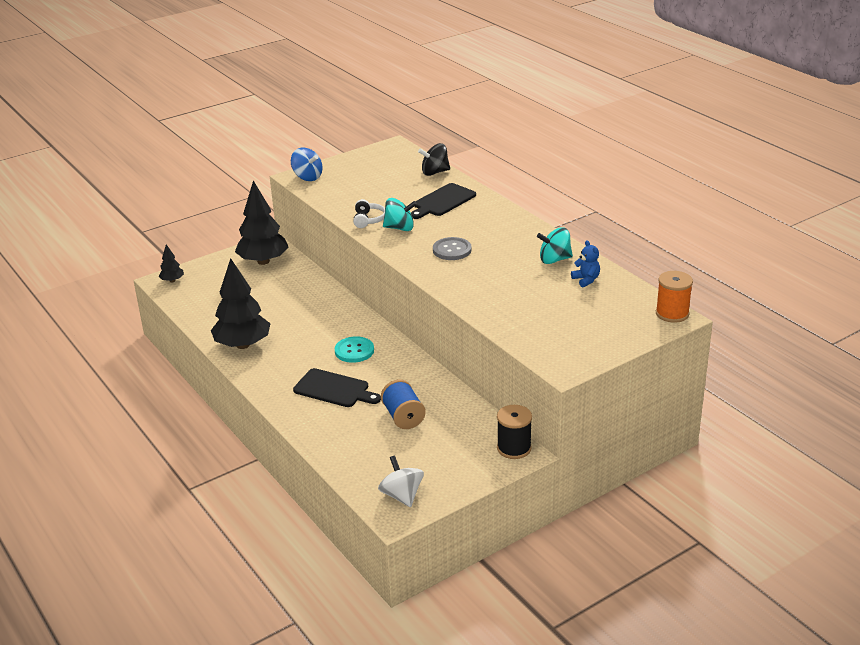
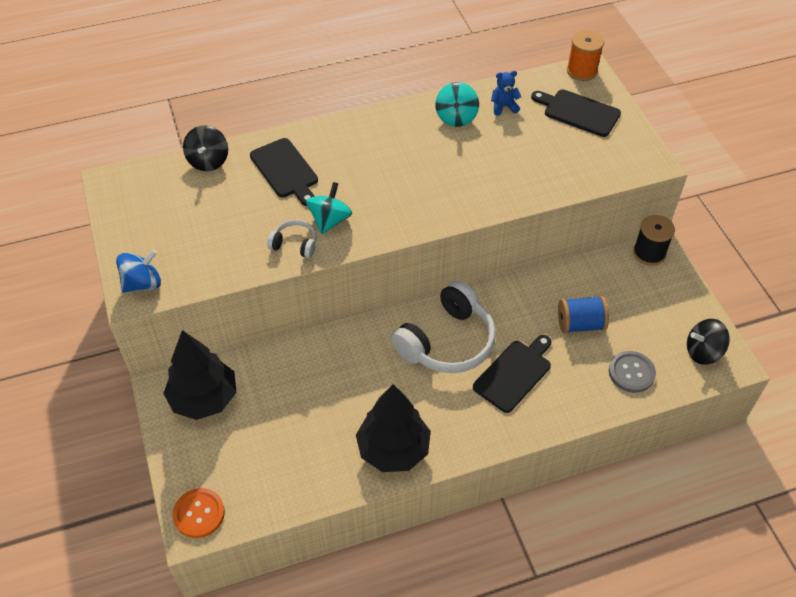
camera: 75 degrees left, 20 degrees up
(172, 280) = (199, 513): black tree -> orange button
(354, 351) = (447, 342): turquoise button -> white headphones
(402, 495) = (703, 352): white spinning top -> black spinning top
(452, 250) = (401, 188): grey button -> grey button (631, 372)
(608, 319) = (578, 112): none -> black cutting board

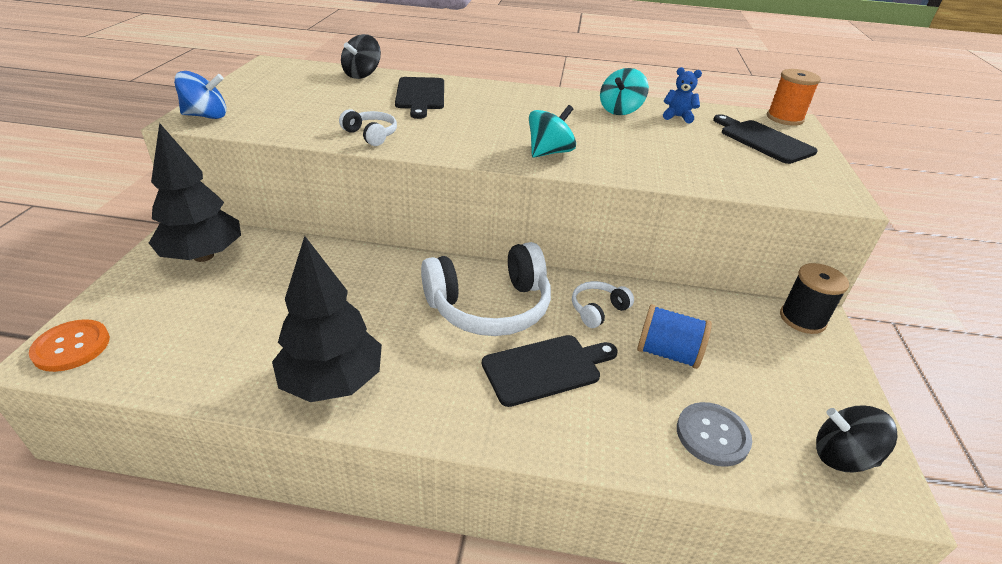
camera: 25 degrees right, 15 degrees down
(330, 220) = (423, 131): turquoise spinning top -> turquoise spinning top (549, 152)
(519, 309) = (598, 310): none -> white headphones

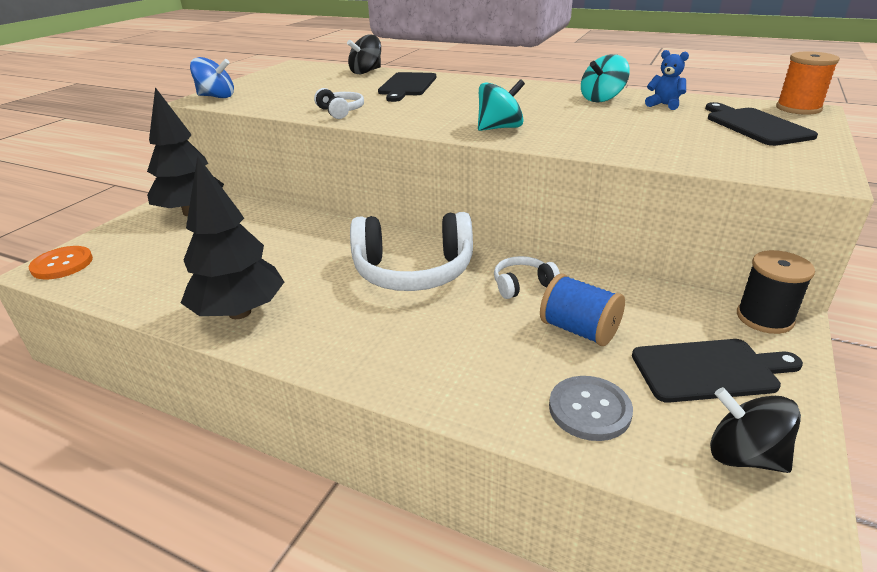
camera: 20 degrees right, 5 degrees down
(545, 368) = (440, 327): black cutting board -> black cutting board (709, 370)

